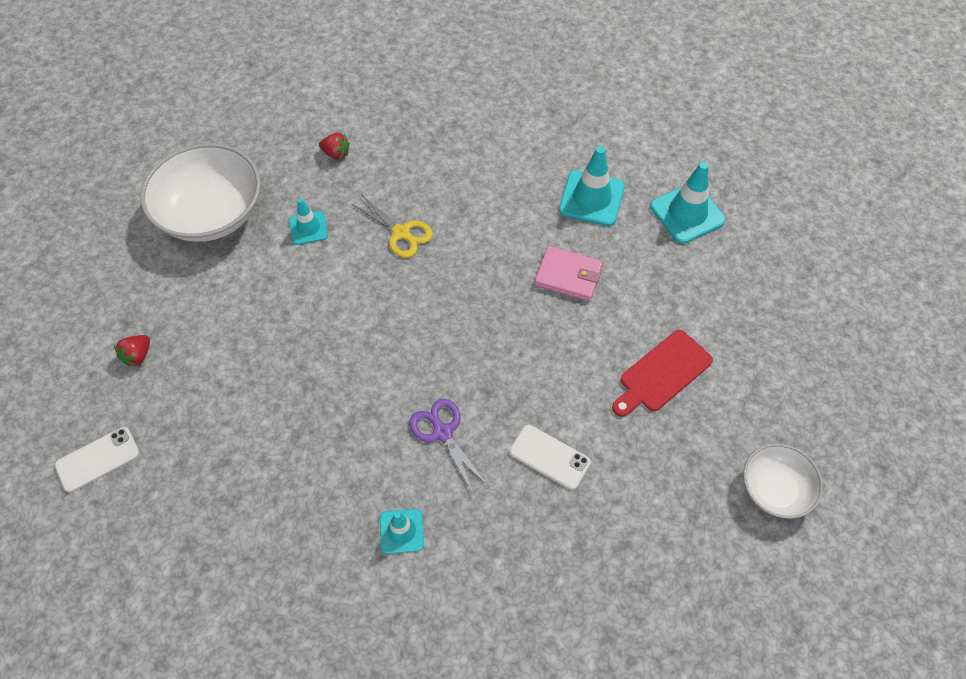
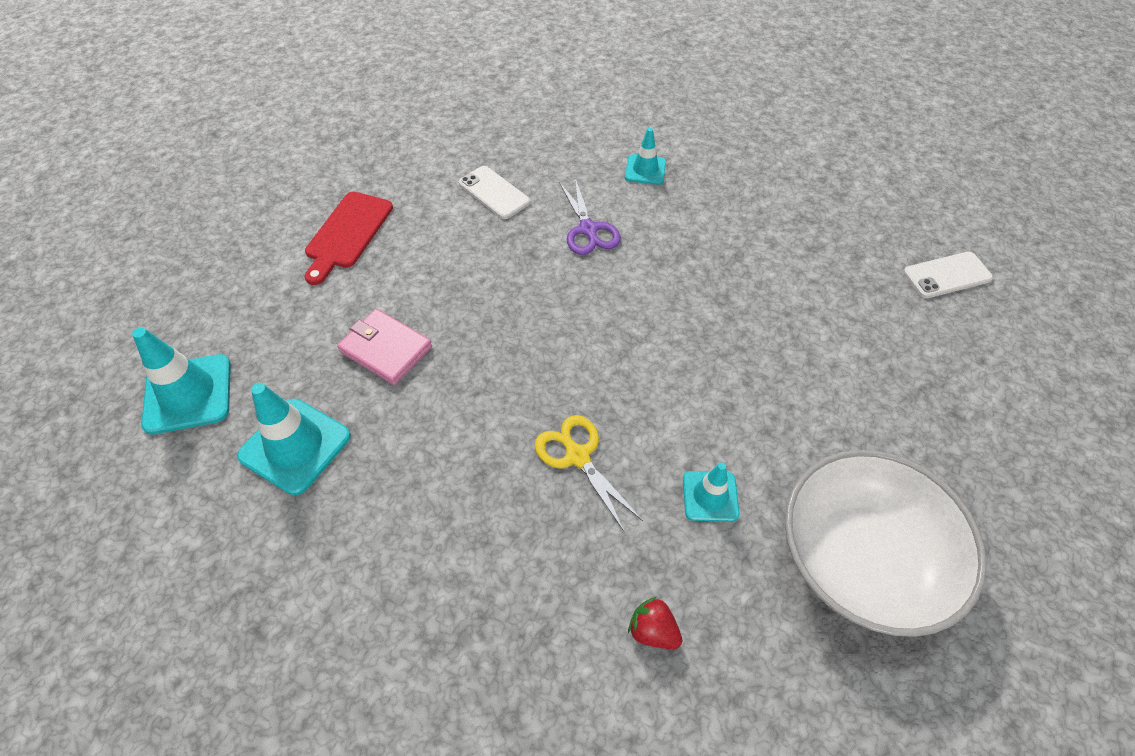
camera: 165 degrees left, 5 degrees down
(138, 356) = (929, 369): red strawberry -> none
(662, 373) = (347, 233): red cutting board -> red cutting board turned 135 degrees clockwise
(775, 489) = (314, 137): white bowl -> none

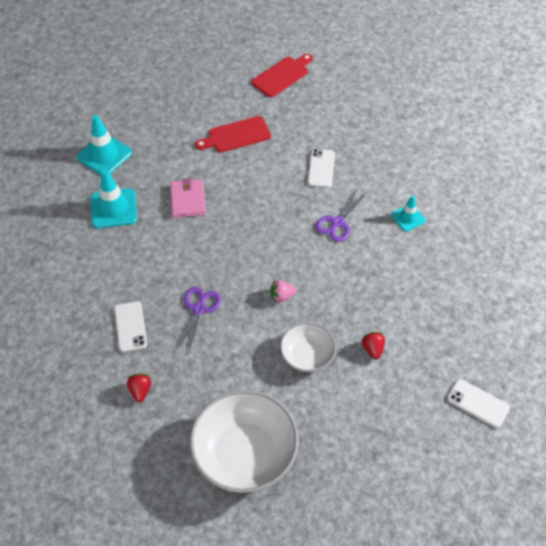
camera: 50 degrees right, 0 degrees up
(316, 137) = (282, 76): none -> red cutting board
(526, 567) = (130, 327): none -> white phone
(577, 456) = (199, 309): yellow scissors -> purple scissors
(643, 352) = (282, 296): none -> pink strawberry
(710, 496) = (224, 373): turquoise traffic cone -> none
(757, 385) = (307, 355): none -> white bowl
(800, 316) = (372, 349): none -> red strawberry

